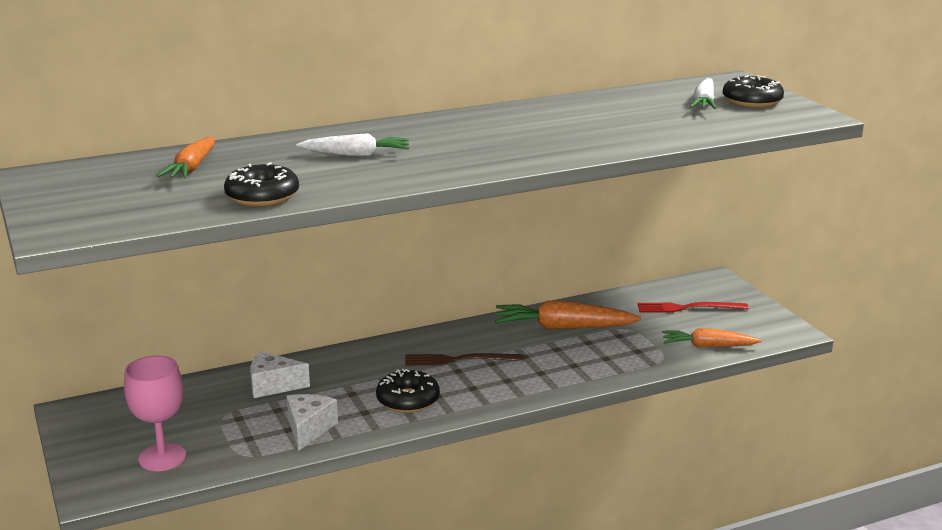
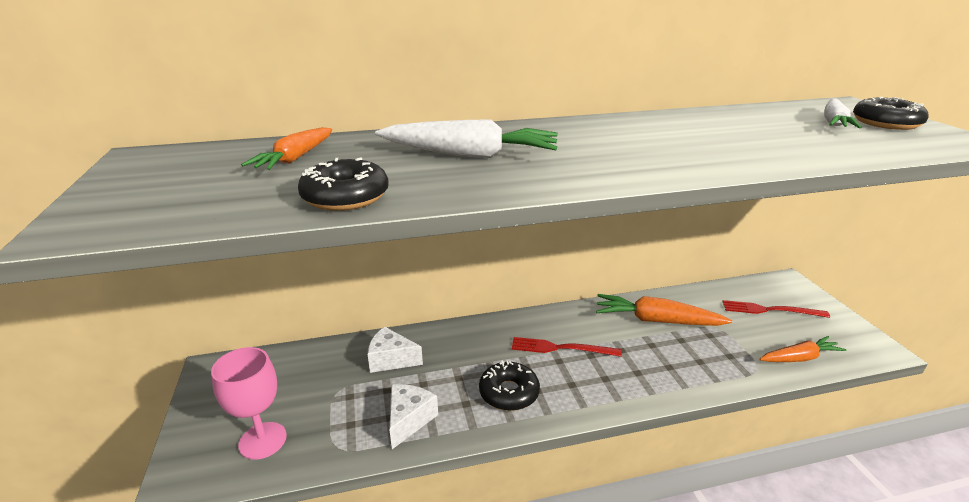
camera: 10 degrees right, 5 degrees up
(356, 155) = (470, 155): white carrot -> white carrot, size x1.53
(459, 360) = (561, 348): brown fork -> red fork
(708, 346) = (799, 358): orange carrot -> orange carrot turned 150 degrees clockwise

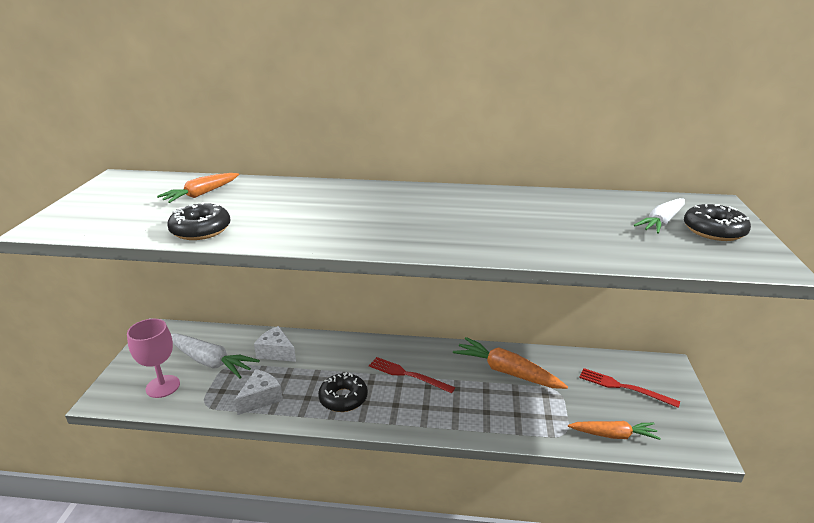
camera: 20 degrees right, 0 degrees up
(470, 155) = (315, 208): white carrot -> white carrot (210, 361)

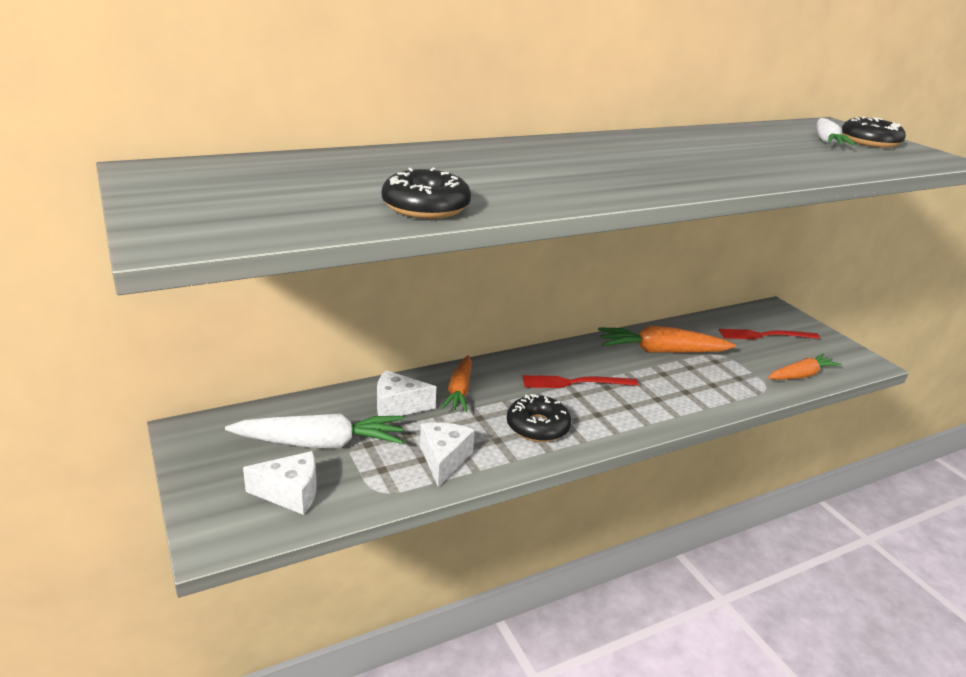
camera: 35 degrees left, 0 degrees up
(163, 386) = (290, 493): pink goblet -> white cheese
(201, 194) = (332, 172): orange carrot -> orange carrot (459, 391)

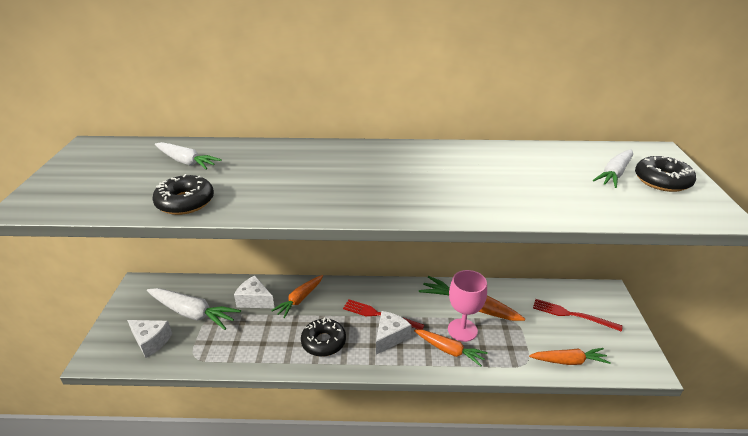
camera: 30 degrees right, 5 degrees up
(348, 172) = (186, 162): none -> white carrot
(444, 459) = (247, 347): white cheese -> white cheese (390, 337)
(677, 374) = (462, 330): none -> pink goblet
(684, 396) = (449, 350): none -> orange carrot

